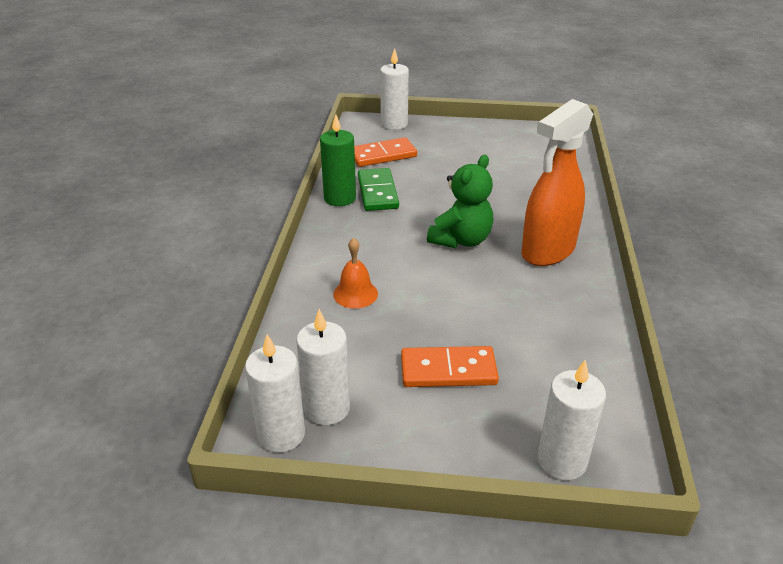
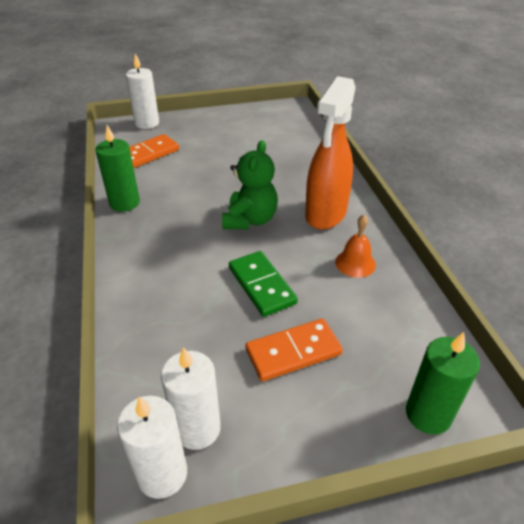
camera: 20 degrees left, 5 degrees up
(355, 294) = (177, 296): orange bell -> orange bell (355, 263)
(378, 192) = (158, 190): green domino -> green domino (262, 285)
(562, 461) = (428, 414): white candle -> green candle

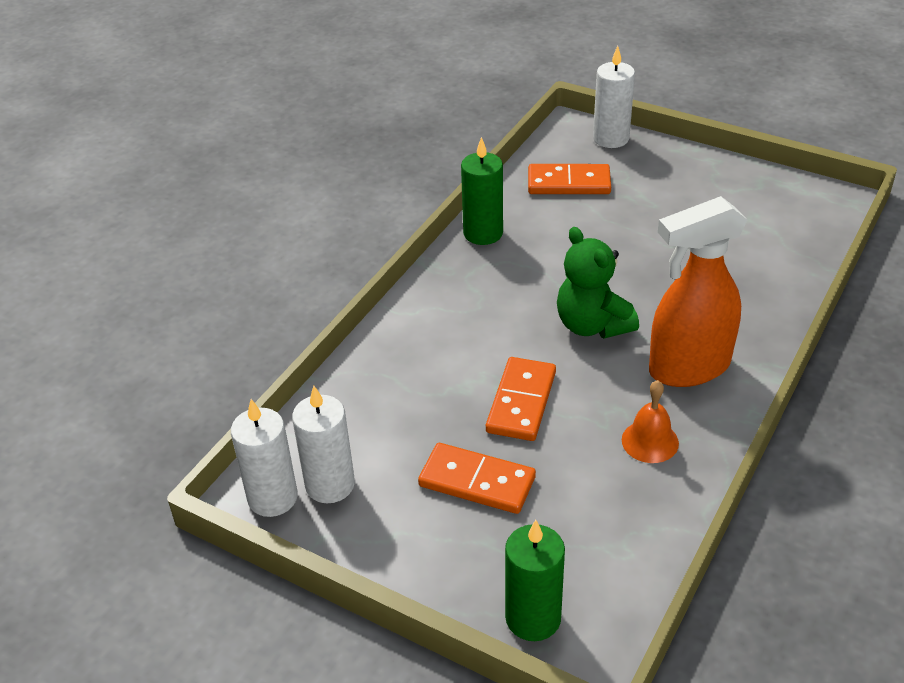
camera: 45 degrees right, 0 degrees up
(250, 220) = (592, 325): green teddy bear -> green teddy bear turned 90 degrees clockwise
(262, 285) = (521, 402): green domino -> orange domino

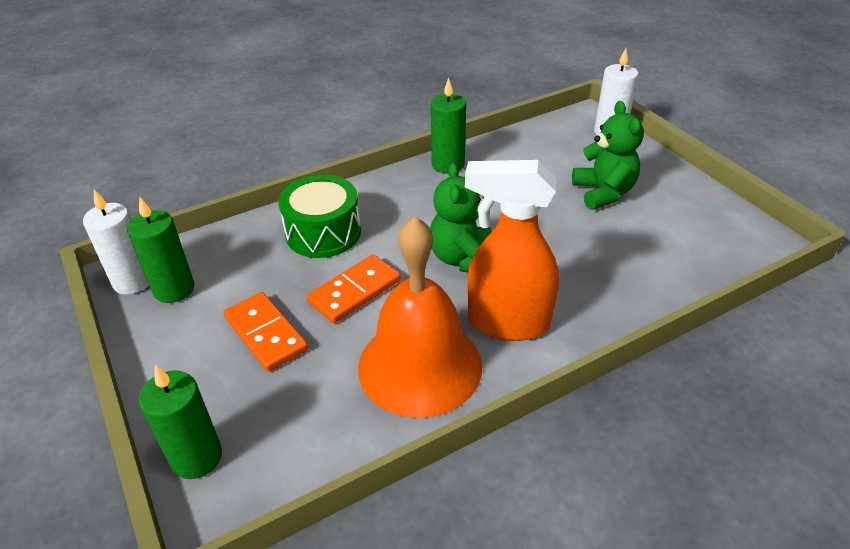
camera: 30 degrees right, 0 degrees up
(330, 485) = (174, 289): white candle -> green candle
(427, 358) = (323, 233): none -> green drum
(569, 183) = (545, 152): orange domino -> none
(650, 441) = (420, 366): orange bell -> orange bell, size x2.34
(660, 206) = (603, 192): none -> green teddy bear

